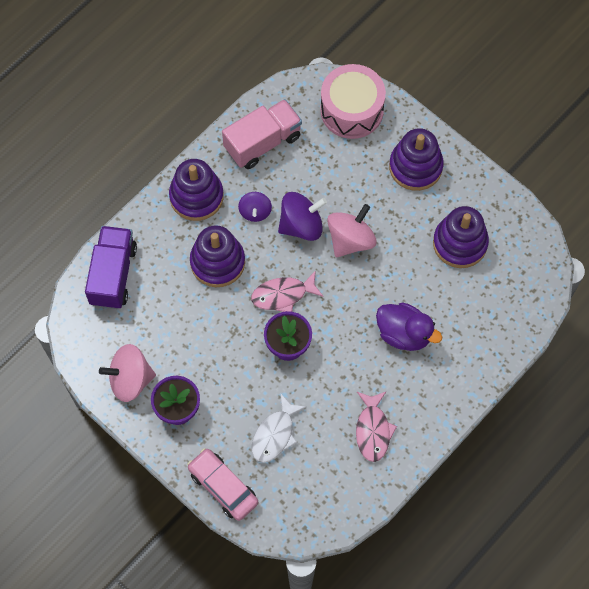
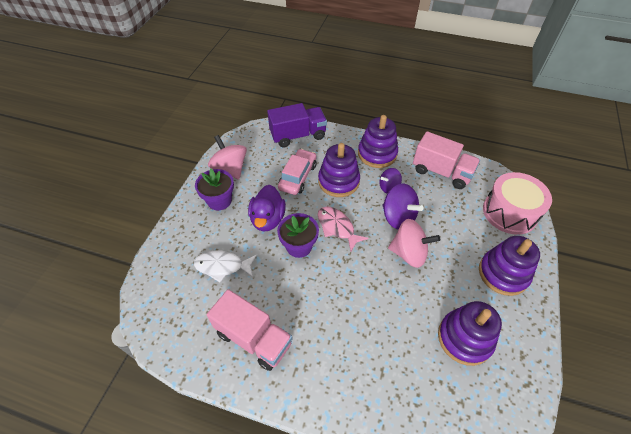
camera: 65 degrees right, 15 degrees down
(223, 487) = (168, 249): pink car -> pink car (298, 177)
(373, 430) = (254, 338): pink fish -> pink truck
(404, 334) = (354, 327): purple duck -> purple duck (268, 219)

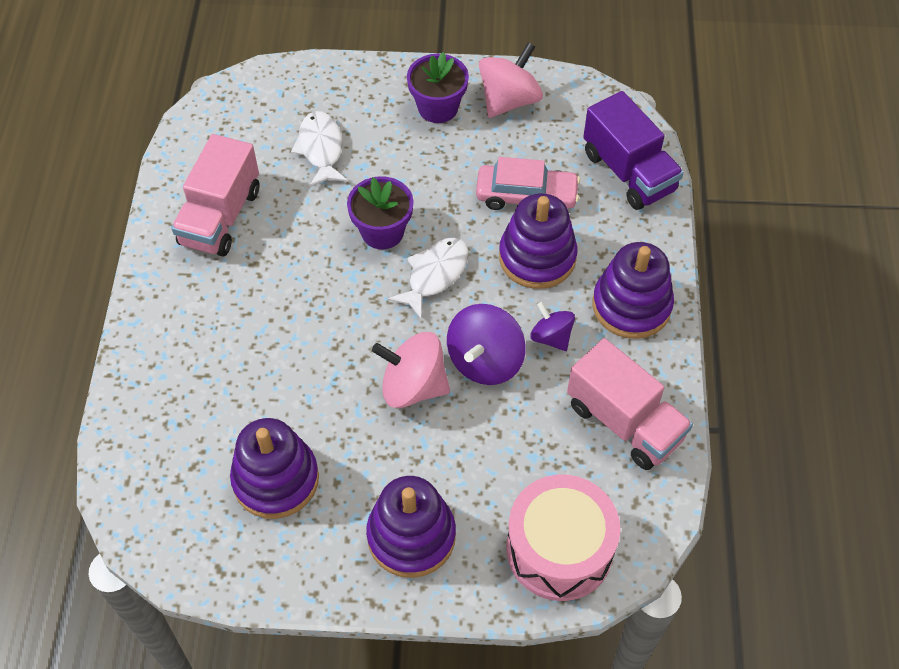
camera: 75 degrees right, 5 degrees up
(268, 219) = (421, 179): purple duck -> none
(337, 227) = (434, 275): pink fish -> white fish
(409, 253) = (413, 386): pink spinning top -> pink spinning top turned 105 degrees clockwise
(441, 172) = (624, 422): pink truck -> pink truck turned 60 degrees counterclockwise

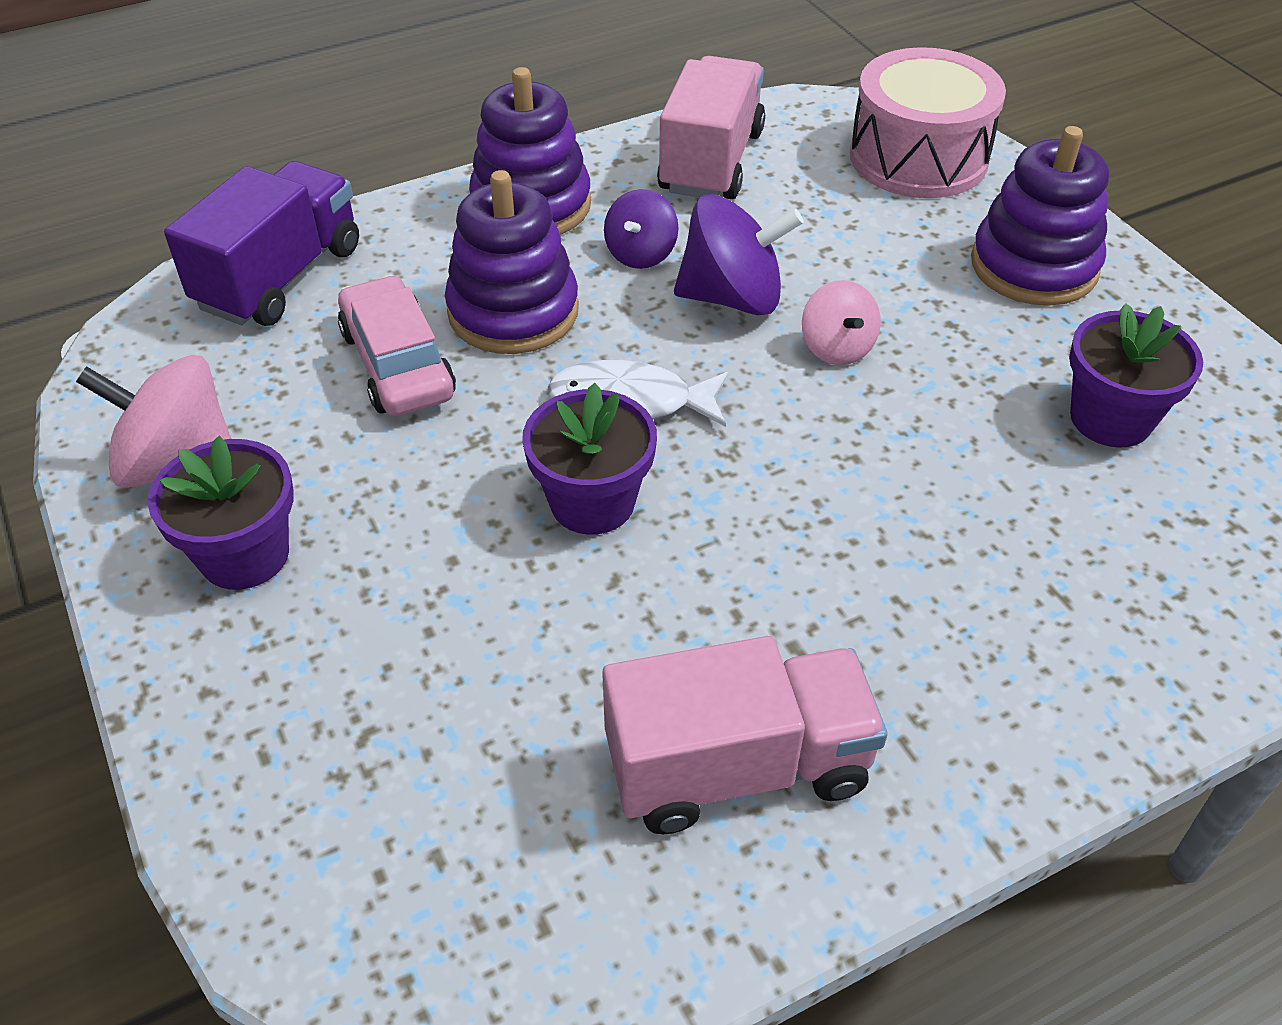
camera: 120 degrees left, 10 degrees down
(276, 479) = (1110, 419): purple stacking toy -> purple flower pot
(321, 149) = (455, 688): white fish -> none
(413, 386) = (837, 348): pink spinning top -> pink spinning top, size x0.60

